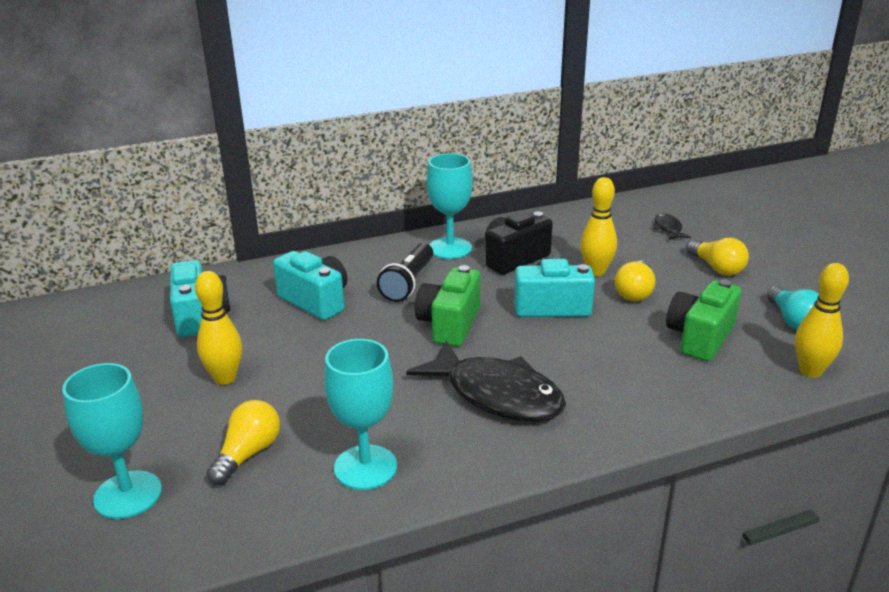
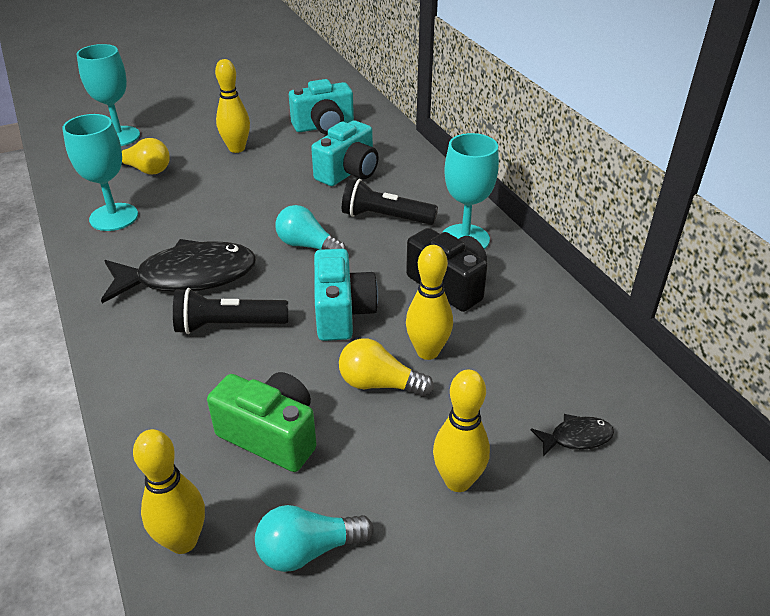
camera: 85 degrees right, 10 degrees up
(449, 324) = (307, 246): green camera -> turquoise light bulb
(497, 395) = (188, 277): black fish -> black fish turned 135 degrees counterclockwise
(573, 365) = (228, 325): none -> black flashlight
(717, 268) = (458, 481): yellow light bulb -> yellow bowling pin

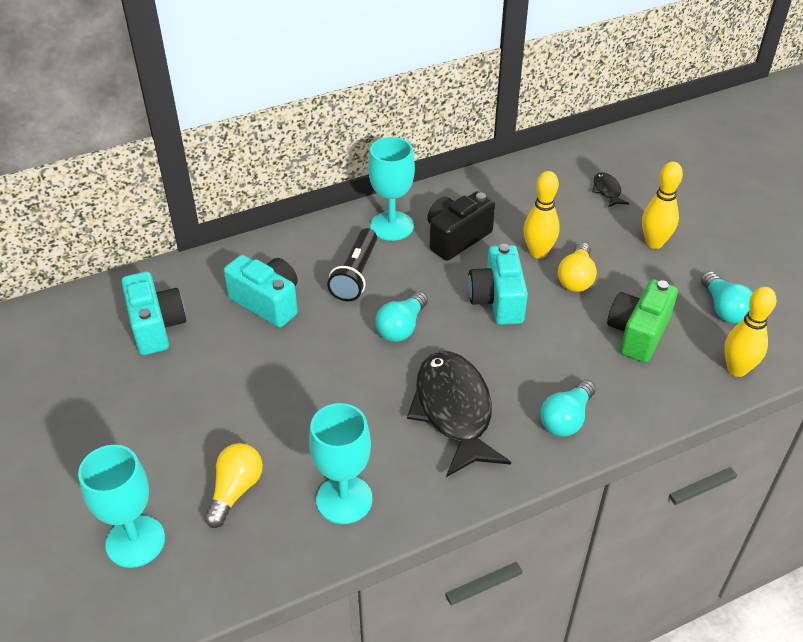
camera: 90 degrees left, 5 degrees up
(153, 355) = (566, 419): none -> turquoise light bulb
(228, 325) = (522, 372): black flashlight -> none
(237, 149) = (196, 404): yellow bowling pin -> none
(342, 312) = (497, 300): turquoise camera -> turquoise camera turned 90 degrees counterclockwise

